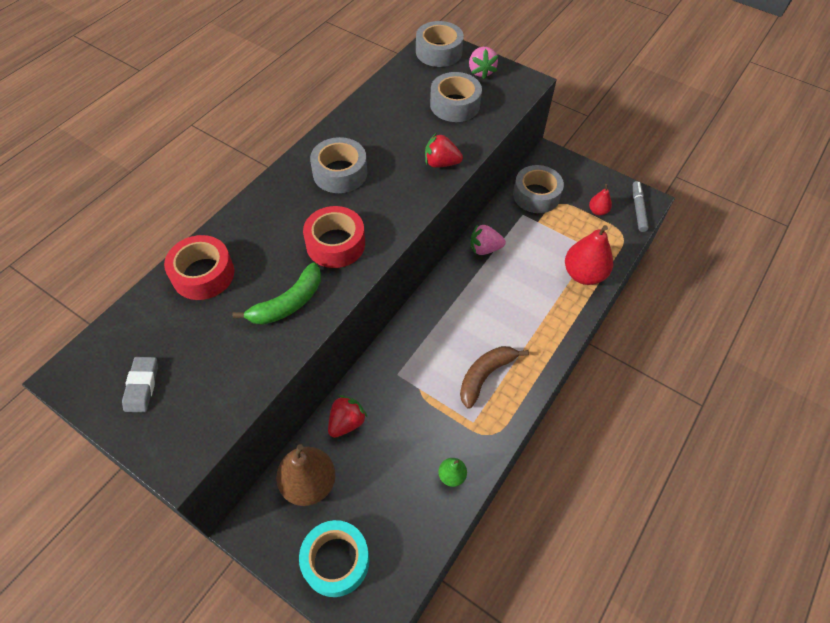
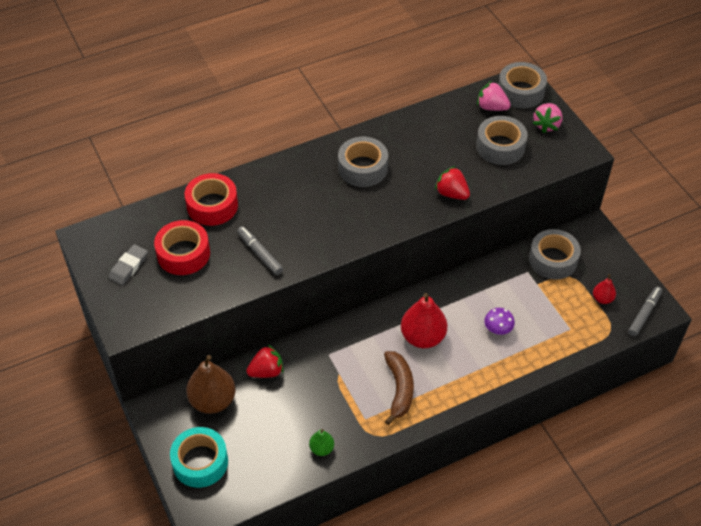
camera: 30 degrees right, 5 degrees down
(288, 303) = (260, 253): green banana -> grey marker
(335, 244) = (322, 224): red tape -> red tape (183, 254)
(484, 249) = (471, 287): pink strawberry -> pink strawberry (491, 107)
(485, 376) = (399, 389): brown banana -> brown banana turned 105 degrees clockwise
(533, 276) = (498, 329): none -> purple mushroom
(583, 274) = (546, 347): red pear -> red pear (422, 337)

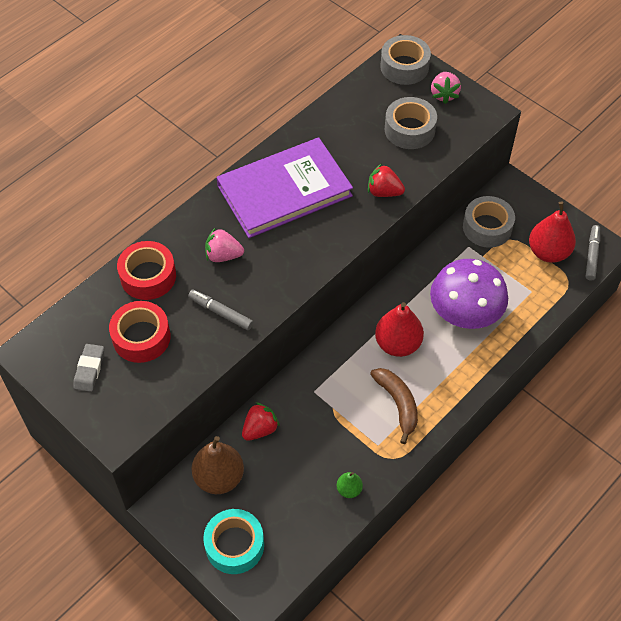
camera: 20 degrees left, 5 degrees up
(362, 168) = (284, 191): grey tape -> purple book
(491, 107) = (383, 91): pink strawberry -> pink strawberry (223, 255)
(498, 329) = (465, 313): purple mushroom -> purple mushroom, size x2.48
(602, 299) = (548, 252): red pear -> red pear, size x1.98

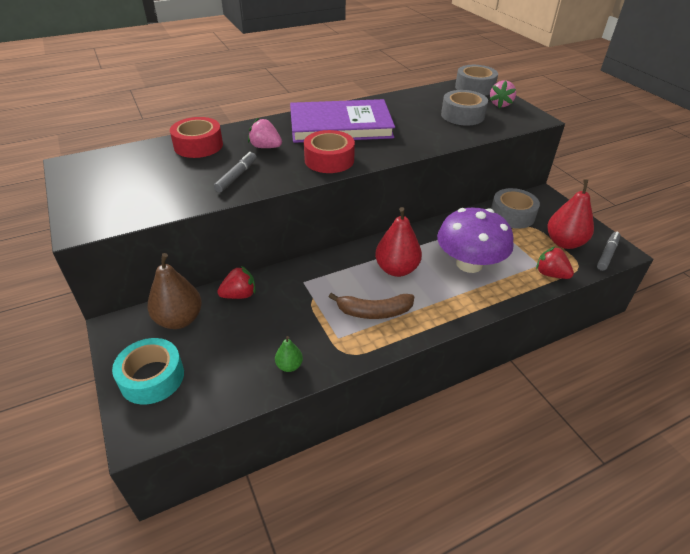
camera: 20 degrees right, 15 degrees down
(89, 369) = (103, 184): grey eraser -> none
(141, 337) = (161, 175): red tape -> red tape (329, 160)
(221, 312) = (237, 176): grey marker -> grey marker turned 60 degrees clockwise
(384, 192) = (422, 141): red strawberry -> red strawberry (550, 274)
(397, 404) = (374, 312): brown banana -> brown banana turned 90 degrees clockwise

